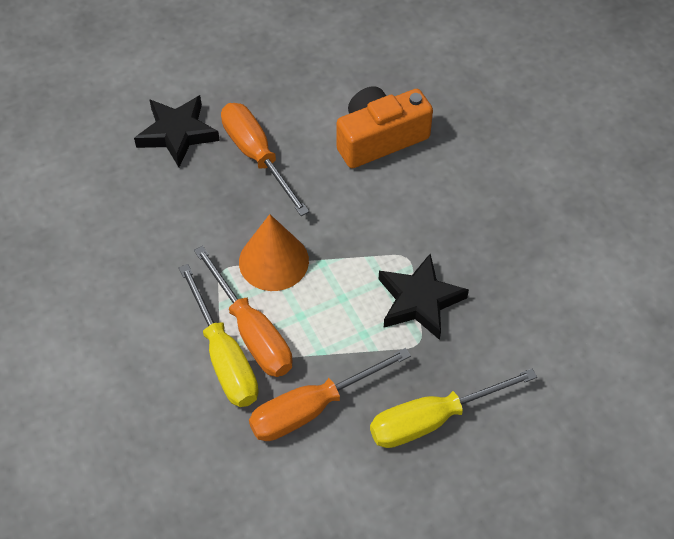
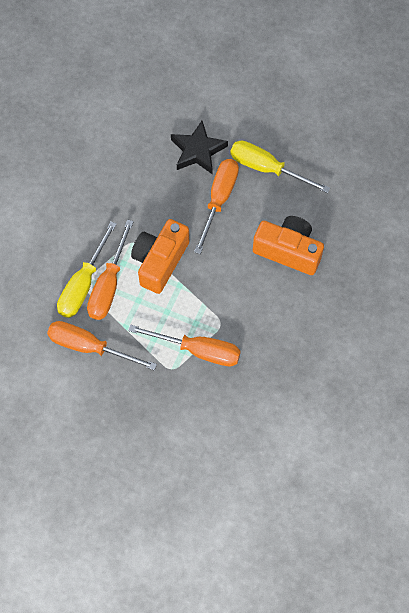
camera: 50 degrees right, 10 degrees up
(273, 261) = (160, 261): orange cone -> orange camera
(419, 301) = (198, 350): black star -> orange screwdriver
(433, 419) = (131, 409): yellow screwdriver -> yellow screwdriver (267, 169)

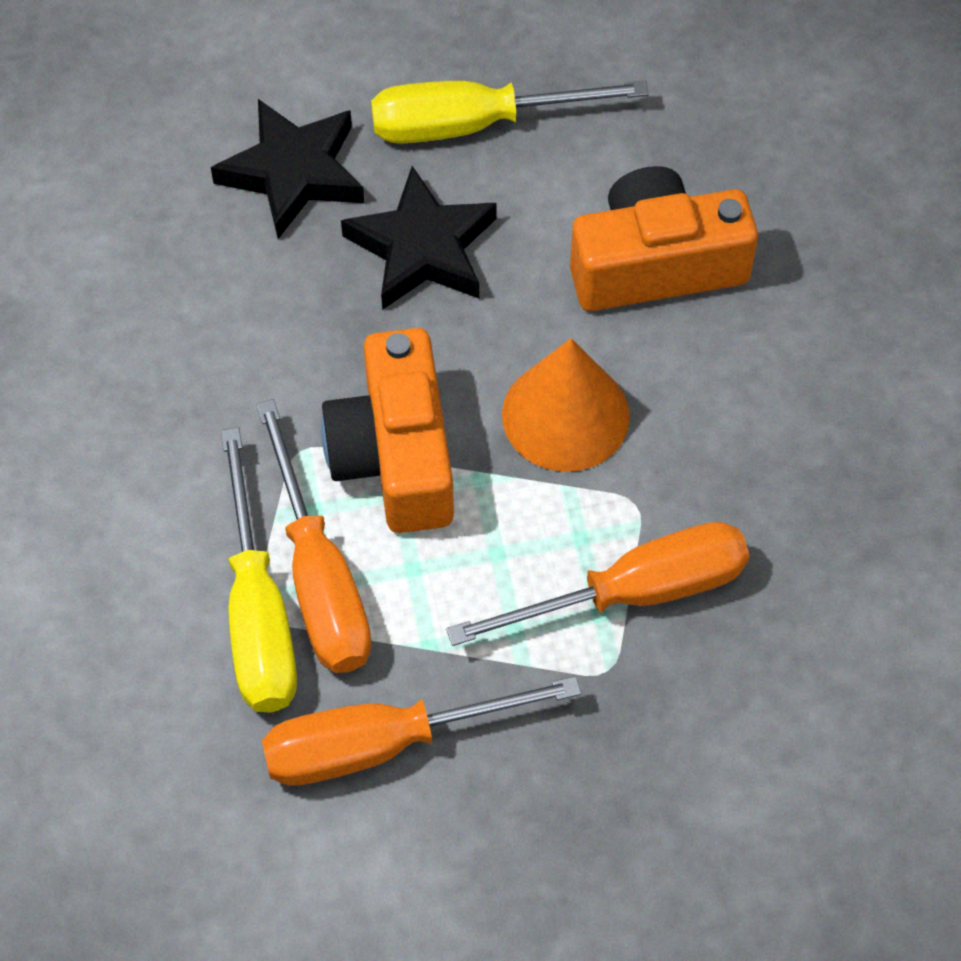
camera: 35 degrees left, 5 degrees down
(219, 200) = (422, 248): orange screwdriver -> black star
(221, 282) = (565, 415): none -> orange cone

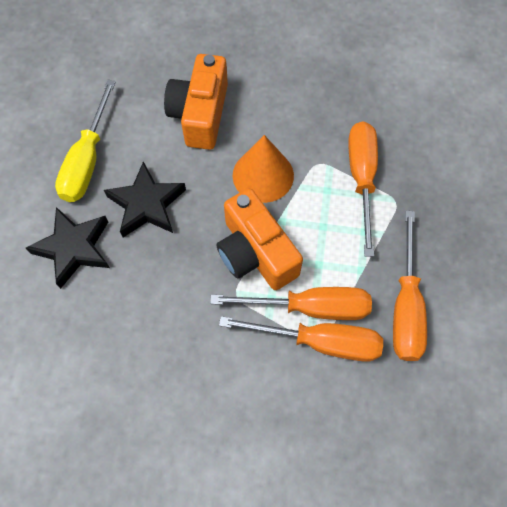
camera: 70 degrees left, 5 degrees up
(258, 613) = (319, 341): yellow screwdriver -> orange screwdriver
(395, 455) = (255, 253): orange camera -> orange camera turned 45 degrees clockwise

